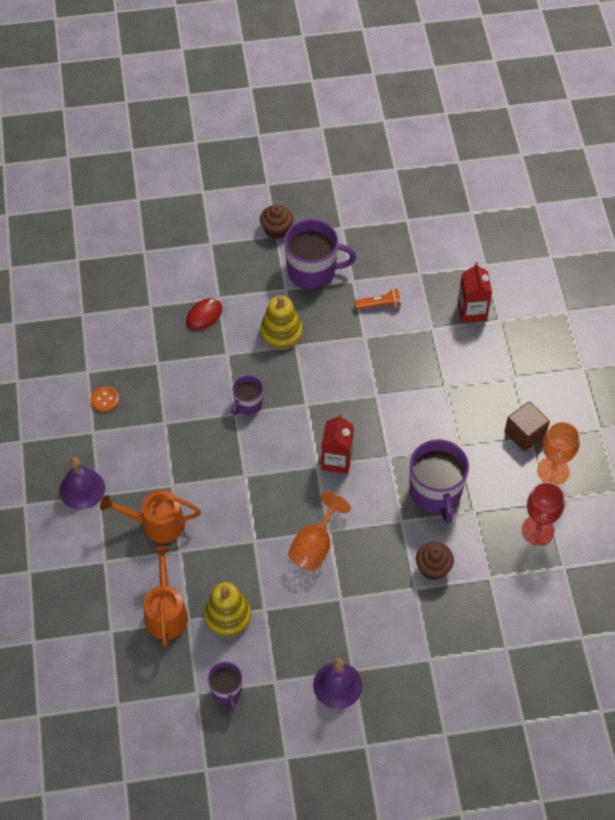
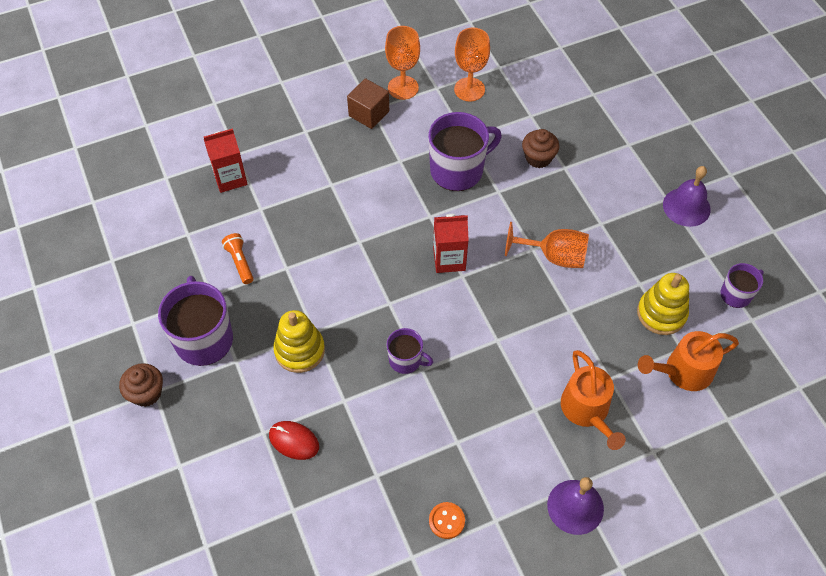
camera: 105 degrees left, 0 degrees up
(538, 530) = (469, 89): red goblet -> orange goblet

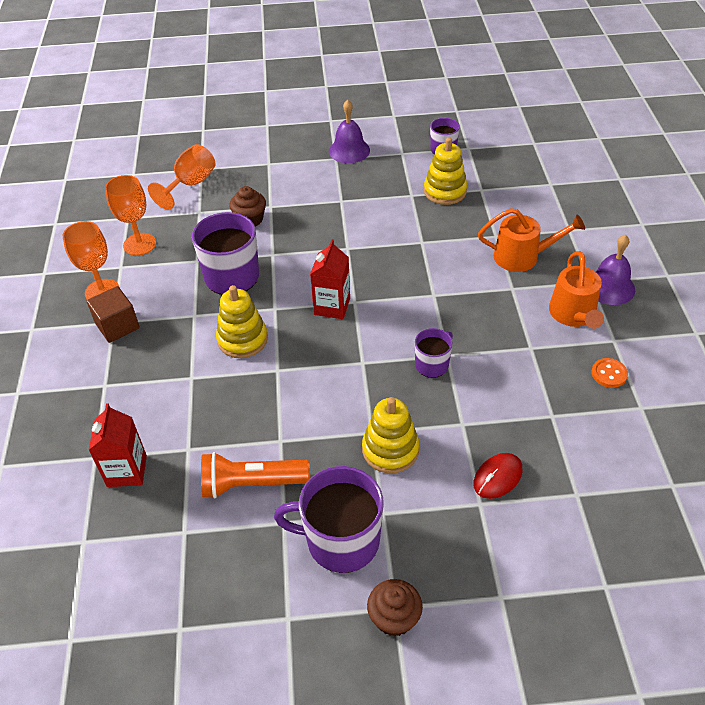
camera: 70 degrees left, 10 degrees down
(240, 262) = (252, 483): orange flashlight -> orange flashlight, size x1.68
(384, 205) = (242, 339): none -> yellow stacking toy
(554, 256) = (361, 237): orange goblet -> orange goblet (190, 184)
(683, 371) = (502, 194): orange watering can -> orange watering can (573, 314)

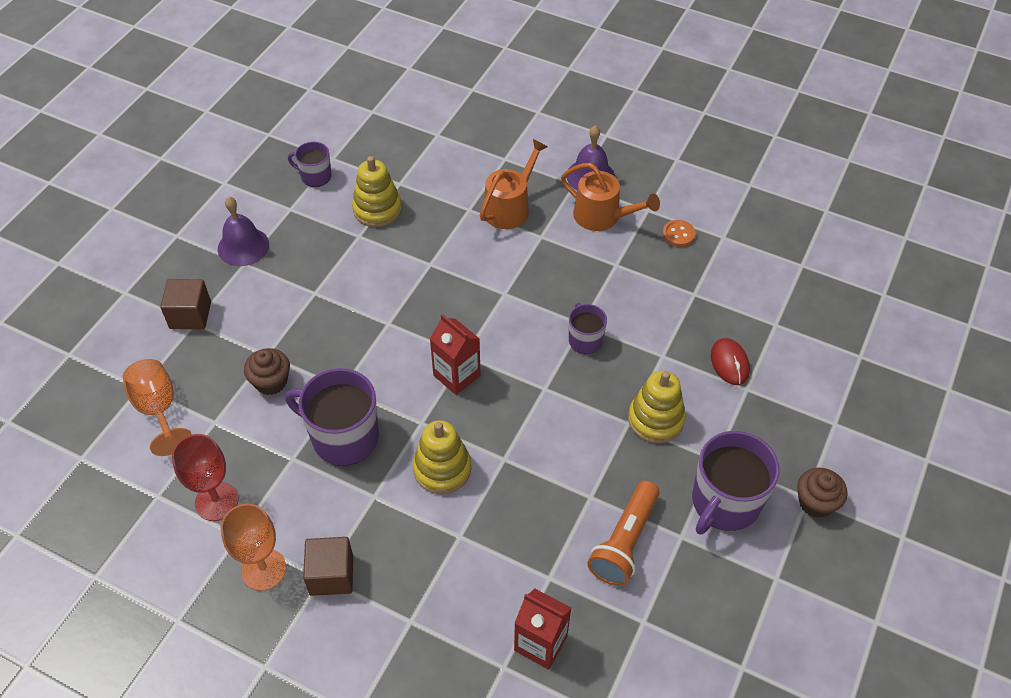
camera: 60 degrees left, 5 degrees up
(139, 244) = (216, 501): orange goblet -> red goblet
(273, 159) = (190, 315): none -> brown cube

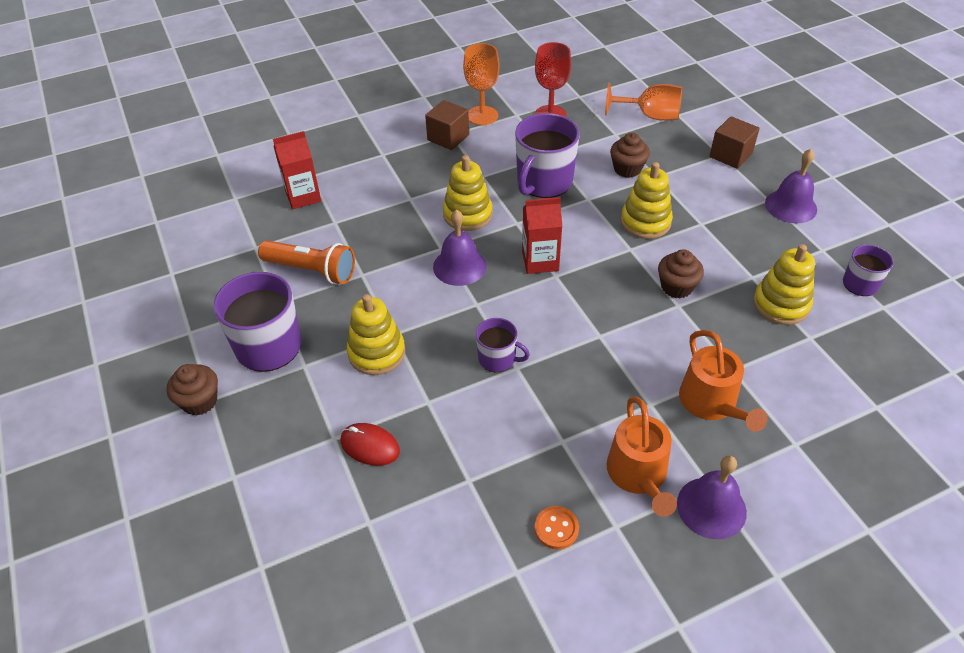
camera: 130 degrees right, 5 degrees down
(343, 330) = (645, 222): none -> yellow stacking toy
(343, 437) = (544, 182): purple mug -> purple mug turned 150 degrees clockwise
(410, 274) = (676, 287): none -> brown cupcake
(514, 429) = (459, 266): none -> purple bell
(602, 216) = (638, 475): orange watering can -> orange watering can turned 75 degrees counterclockwise
(624, 542) = (311, 271): orange flashlight -> orange flashlight turned 135 degrees clockwise

